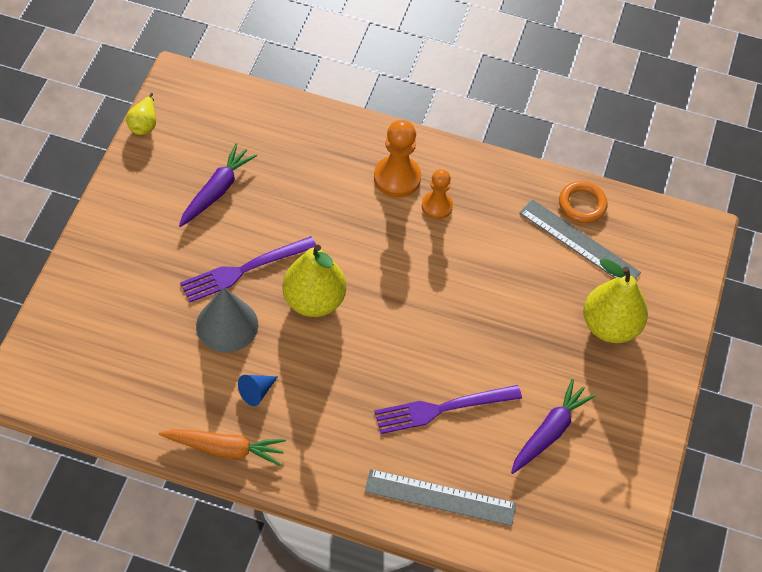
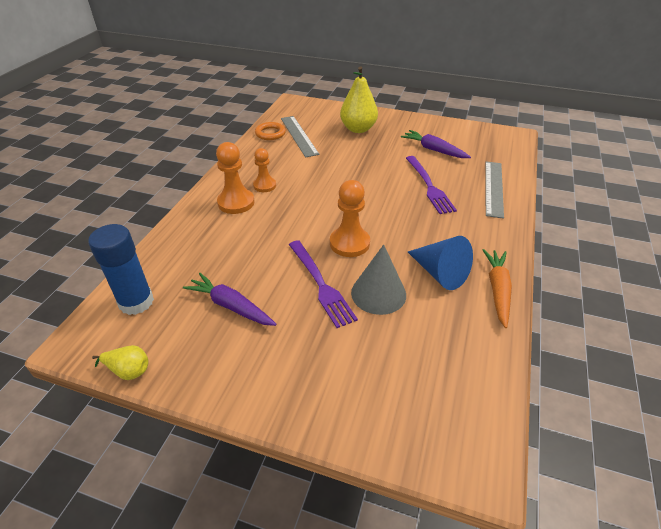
camera: 85 degrees left, 15 degrees down
(227, 112) = (136, 302): none -> blue glue stick
(256, 392) = (439, 273): blue cone -> blue cone, size x1.91
(314, 301) = (349, 243): yellow pear -> orange pawn
(579, 242) = (299, 135): grey ruler -> grey ruler turned 60 degrees counterclockwise

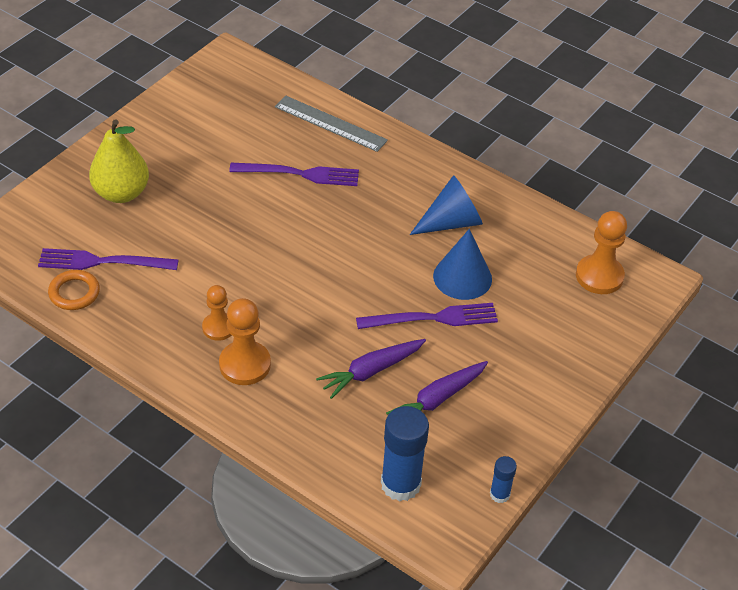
camera: 75 degrees left, 5 degrees up
(128, 371) = (499, 494): yellow pear -> blue glue stick
(299, 135) = (101, 262): grey ruler -> purple fork
(349, 243) = (376, 277): orange pawn -> orange pawn (599, 276)
(378, 293) = (462, 277): grey cone -> blue cone
(433, 150) = (221, 139): purple carrot -> purple carrot (371, 371)
(497, 290) = (489, 192): orange carrot -> none

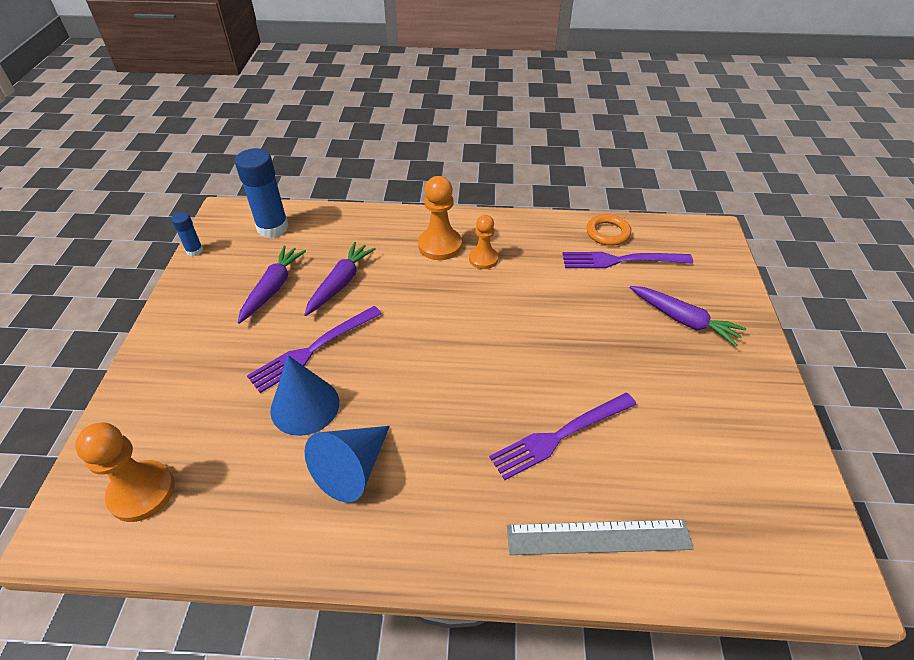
camera: 150 degrees right, 0 degrees up
(101, 262) = (620, 260): purple fork -> purple fork turned 150 degrees counterclockwise
(121, 193) = (683, 320): yellow pear -> purple carrot

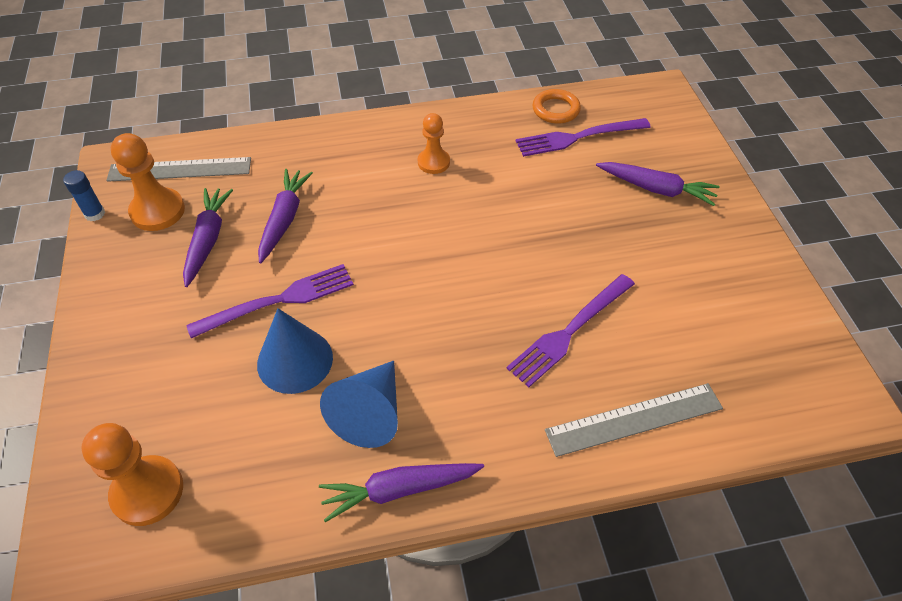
camera: 15 degrees left, 5 degrees up
(273, 227) = (180, 169): blue glue stick -> grey ruler
(312, 350) = (280, 300): purple fork -> purple fork turned 150 degrees counterclockwise
(353, 548) = (399, 490): none -> purple carrot
(440, 245) = (381, 156): orange pawn -> orange pawn (158, 211)

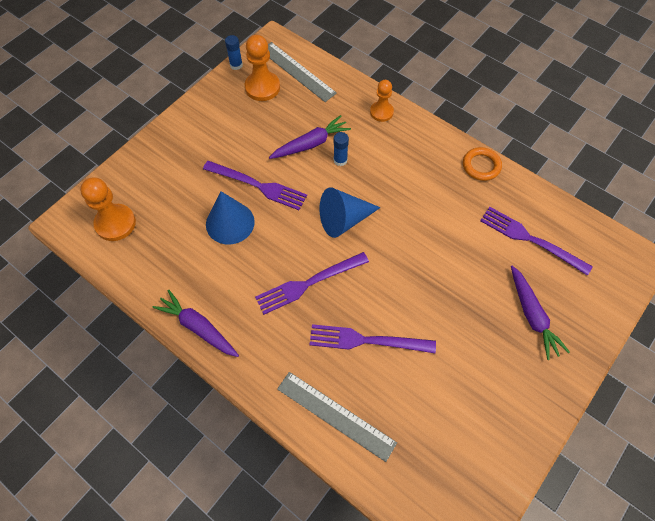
camera: 50 degrees right, 10 degrees up
(208, 240) = (265, 123): purple carrot -> none
(334, 209) = (340, 160): none -> blue glue stick
(370, 413) = (229, 280): blue cone -> blue cone (344, 220)
(433, 162) = (424, 179): orange pawn -> orange pawn (381, 112)
(452, 338) = (307, 284): none -> purple fork
(556, 110) = (542, 209): orange ring -> orange ring (481, 166)

